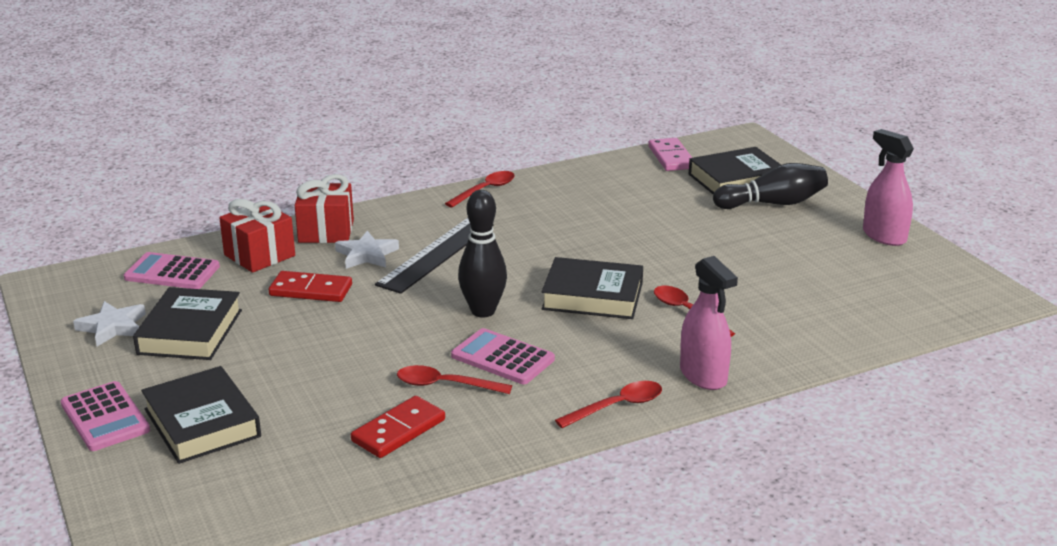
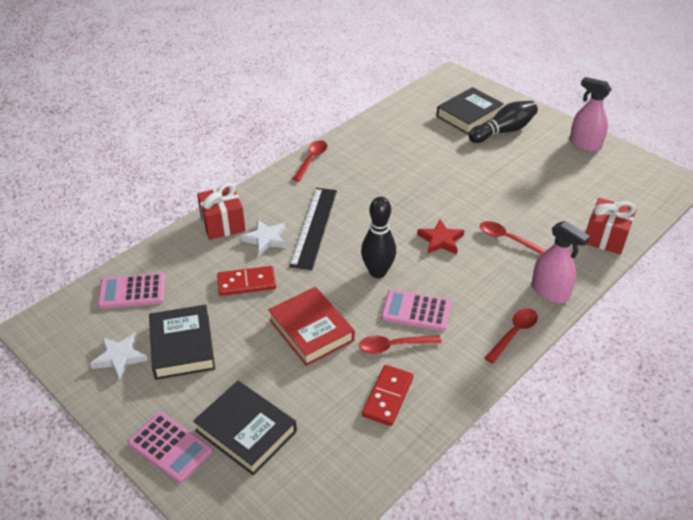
camera: 20 degrees left, 15 degrees up
(259, 255) = (188, 259): red gift -> red gift (605, 237)
(354, 349) = (311, 330): none -> red book
(592, 296) = (440, 240): black book -> red star
(671, 157) = (416, 103): pink domino -> none

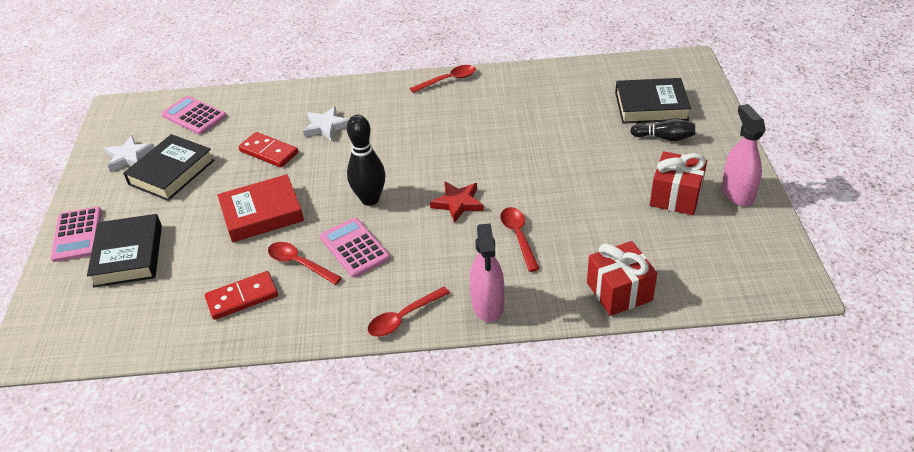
camera: 45 degrees right, 0 degrees up
(223, 224) = (313, 98): red gift -> red gift (675, 197)
(311, 330) = (262, 213): red book -> red book turned 60 degrees clockwise
(314, 227) = (373, 136): black ruler -> none
(503, 131) = (664, 138): black bowling pin -> black bowling pin, size x0.64
(514, 334) = (403, 317): red spoon -> red spoon turned 150 degrees clockwise

